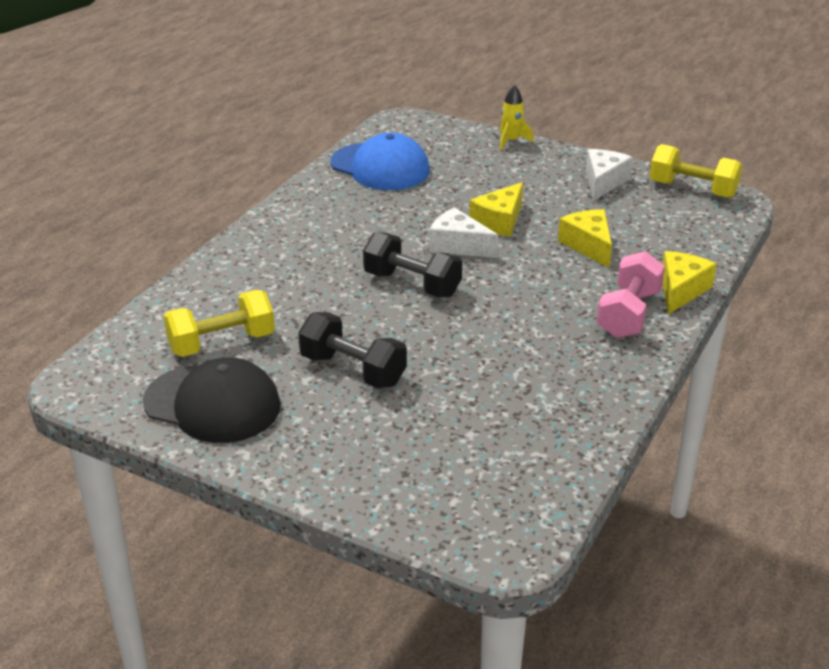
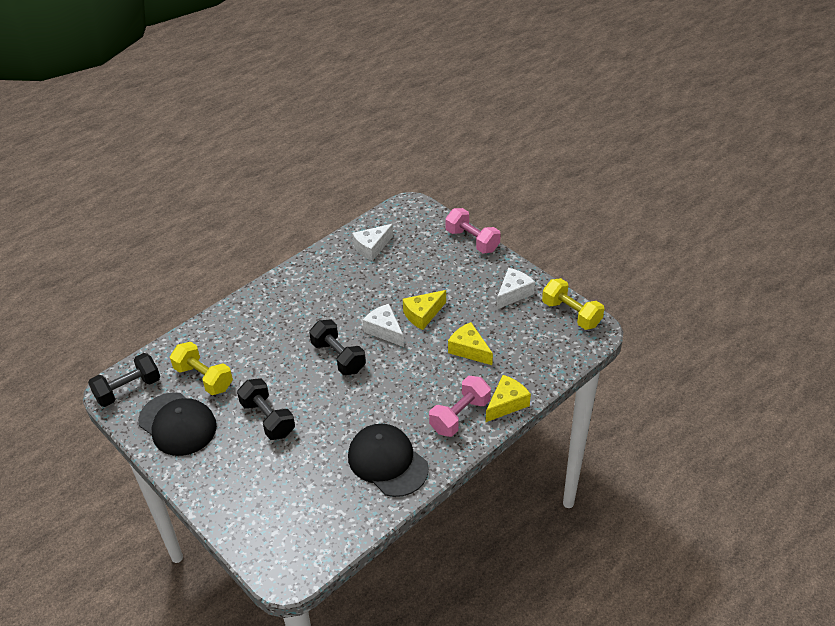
camera: 20 degrees right, 10 degrees up
(104, 379) = (128, 390): none -> black dumbbell
(221, 343) = (204, 378): yellow dumbbell -> yellow dumbbell turned 45 degrees clockwise
(380, 167) = (372, 247): blue cap -> white cheese
(511, 141) = (472, 241): yellow rocket -> pink dumbbell
(565, 383) = (387, 462): none -> black cap
(588, 245) = (469, 350): yellow cheese -> yellow cheese turned 45 degrees counterclockwise

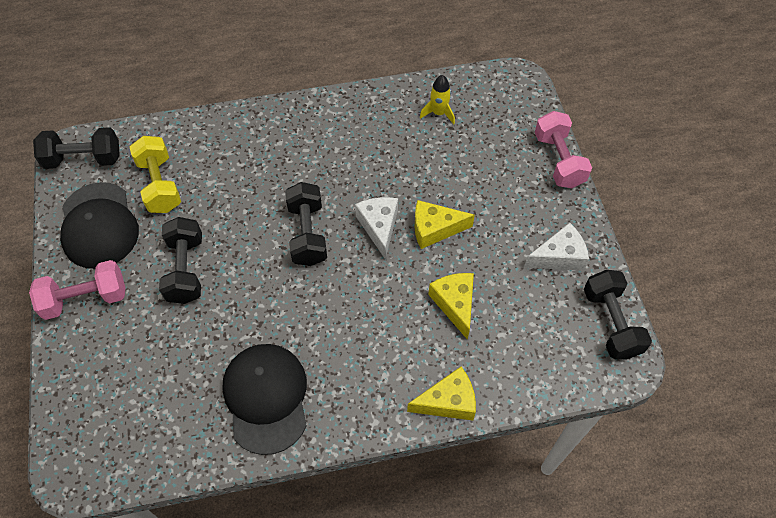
camera: 30 degrees right, 15 degrees up
(372, 247) = (438, 113): white cheese -> yellow rocket
(460, 416) = (384, 386): pink dumbbell -> pink dumbbell (85, 299)
(571, 314) = (611, 323): yellow dumbbell -> black dumbbell

